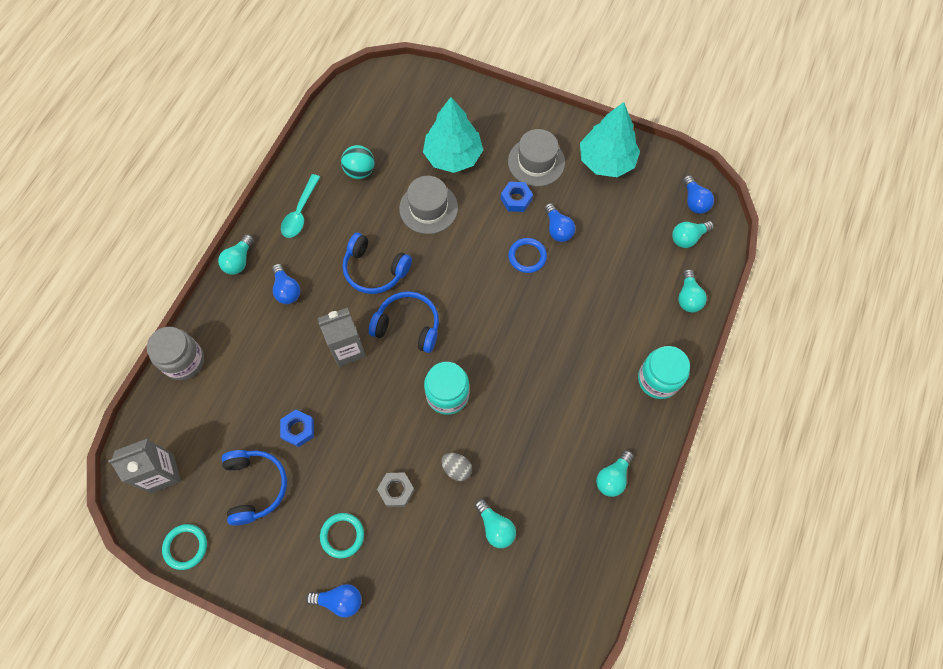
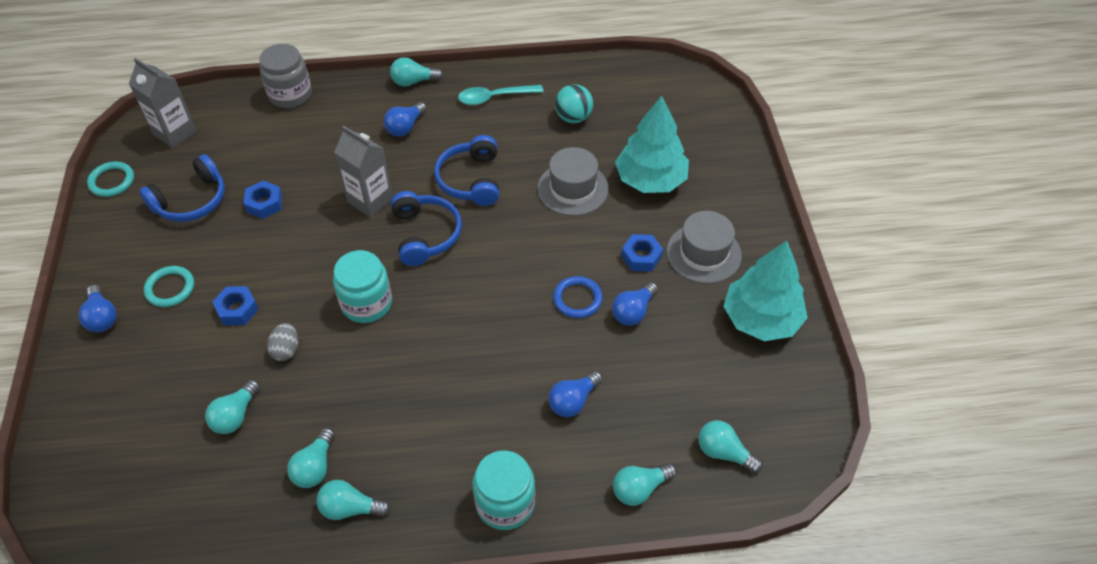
camera: 60 degrees right, 15 degrees down
(396, 490) = (237, 309): grey nut -> blue nut
(568, 488) = (315, 467): none -> turquoise light bulb
(694, 201) = (782, 437): blue light bulb -> blue light bulb (573, 401)

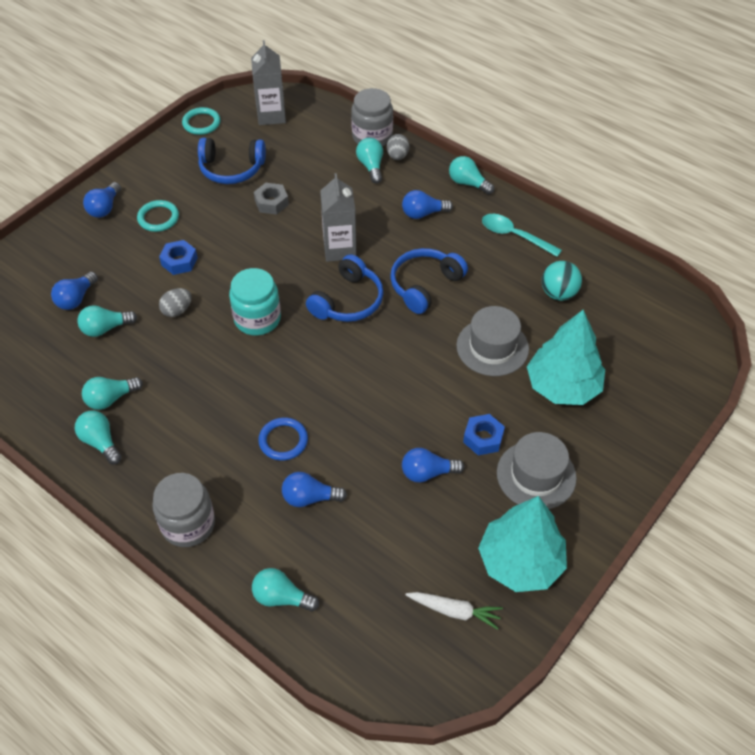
camera: 45 degrees right, 0 degrees up
(173, 413) = (76, 299): none -> blue light bulb
(264, 204) = (271, 202): blue nut -> grey nut
(331, 96) = (397, 156): none -> grey egg
(505, 503) = (188, 524): turquoise jar -> grey jar
(577, 299) = (398, 430): blue ring -> blue ring (283, 441)
(724, 452) = (369, 629): turquoise light bulb -> turquoise light bulb (371, 166)
(761, 388) = (454, 611): none -> white carrot

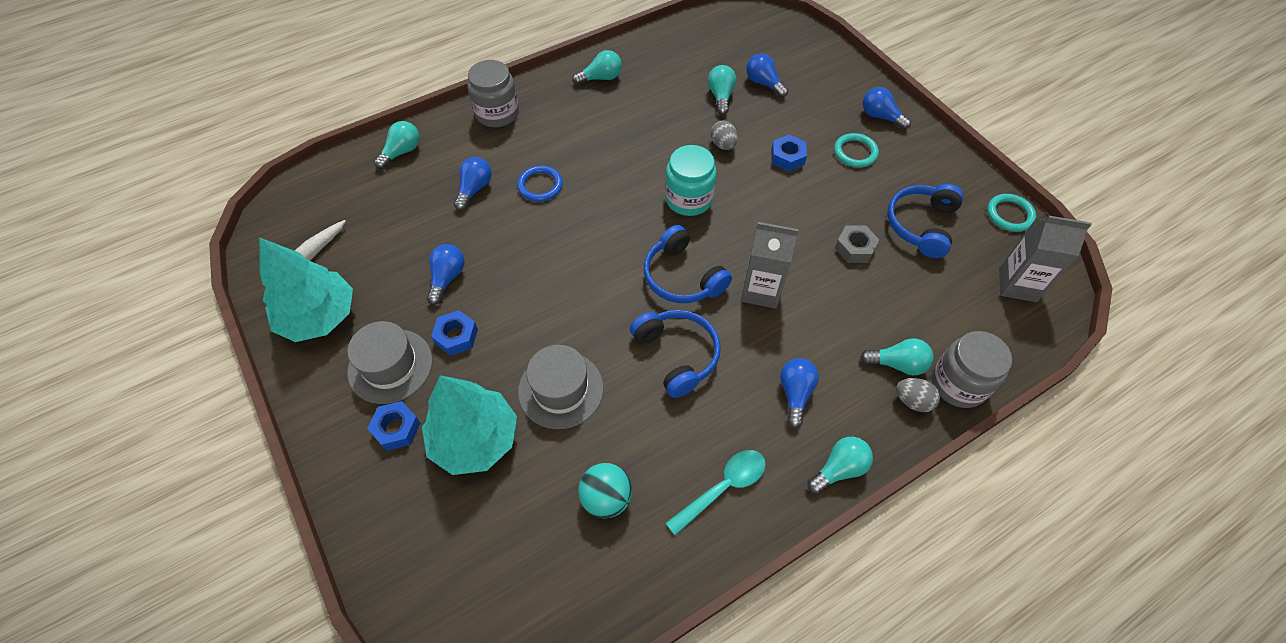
camera: 110 degrees right, 5 degrees up
(111, 399) = (641, 89): turquoise light bulb -> none
(585, 443) = (396, 428): none -> blue nut

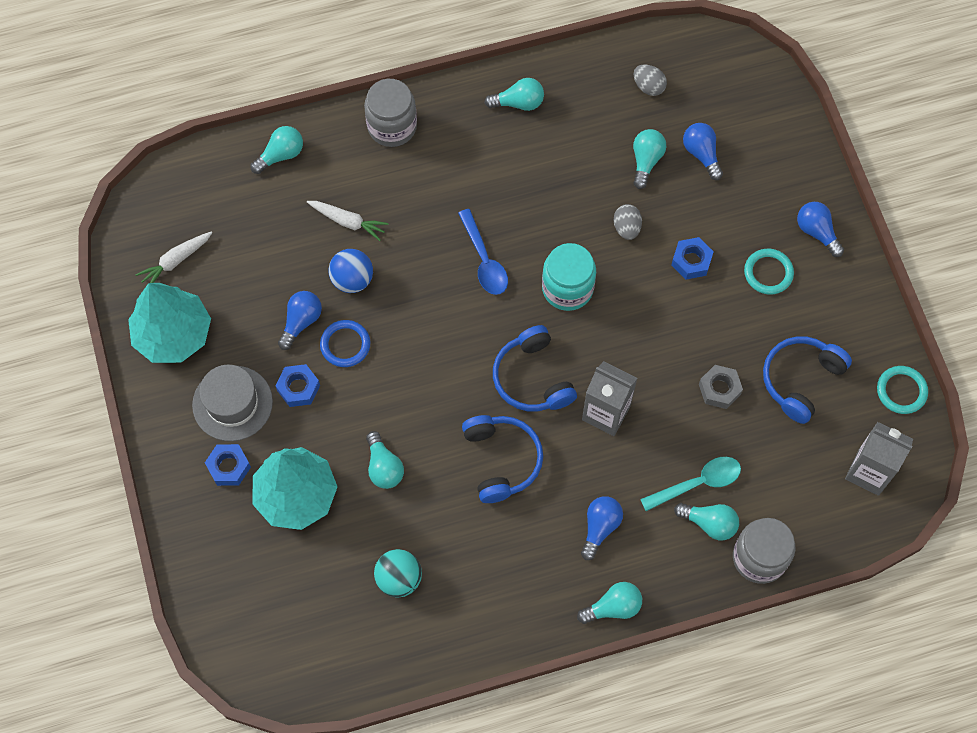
camera: 15 degrees right, 10 degrees up
(474, 189) = (348, 222): blue light bulb -> white carrot
(489, 233) = (352, 280): none -> blue ball
(540, 185) = (417, 233): blue ring -> blue ring (345, 345)
(560, 389) = (384, 467): grey hat -> turquoise light bulb
(607, 193) = (484, 260): none -> blue spoon
(722, 488) = (503, 596): turquoise spoon -> turquoise spoon (697, 483)
(912, 401) = (708, 563): grey egg -> grey egg (648, 87)

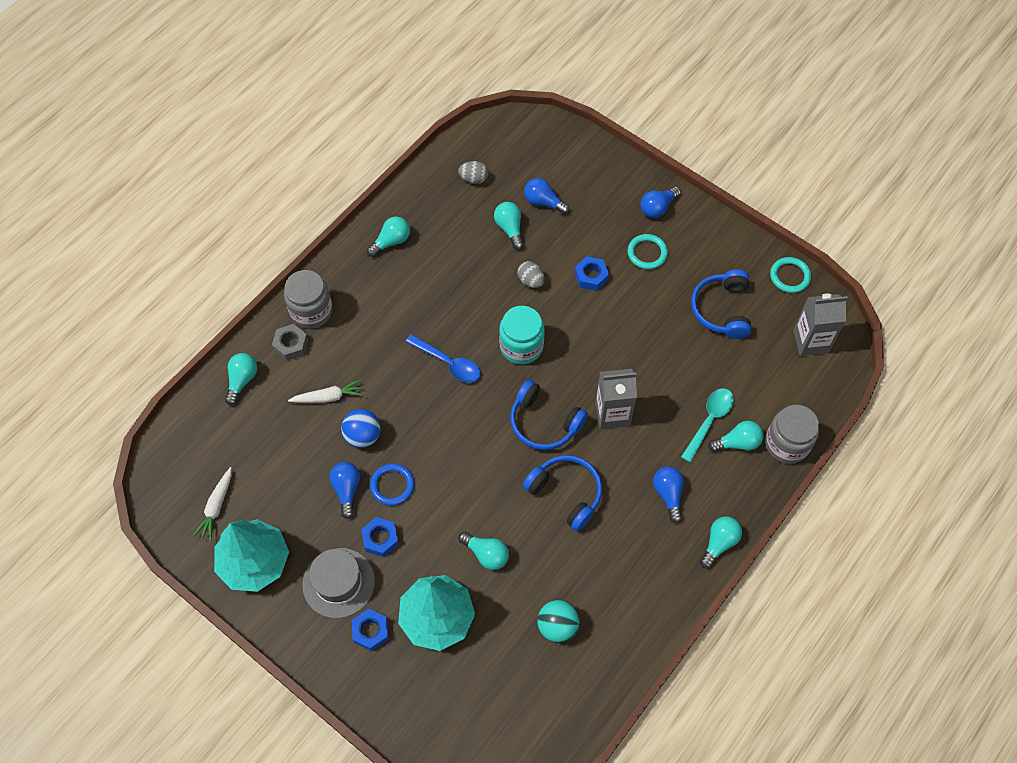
camera: 35 degrees left, 5 degrees down
(719, 389) = (675, 349): grey nut -> grey nut (291, 345)
(817, 232) = (657, 208): blue light bulb -> blue light bulb turned 60 degrees counterclockwise

